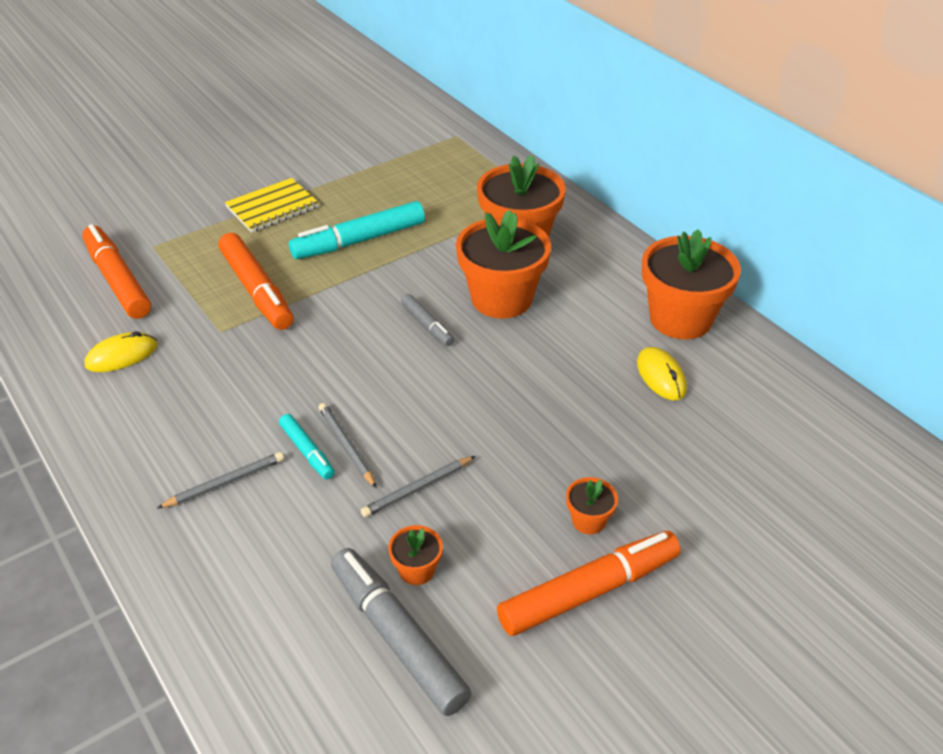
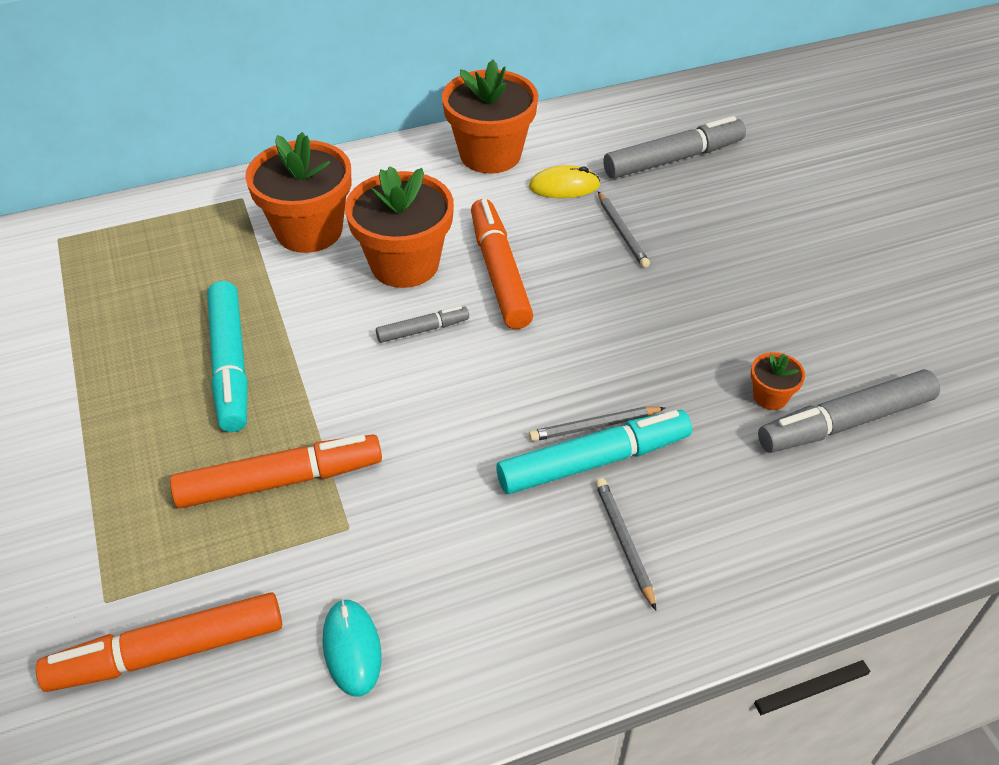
camera: 75 degrees left, 5 degrees up
(121, 355) = (352, 648): yellow mouse -> turquoise mouse
(272, 207) = (95, 445): yellow notebook -> none
(307, 451) = (593, 461): turquoise marker -> turquoise marker, size x1.91
(417, 489) = (668, 379): grey pencil -> grey pencil (622, 232)
(588, 520) = (729, 272): orange flower pot -> none
(589, 591) = (806, 290): orange marker -> orange marker (499, 272)
(758, 453) = (673, 159): none -> grey marker

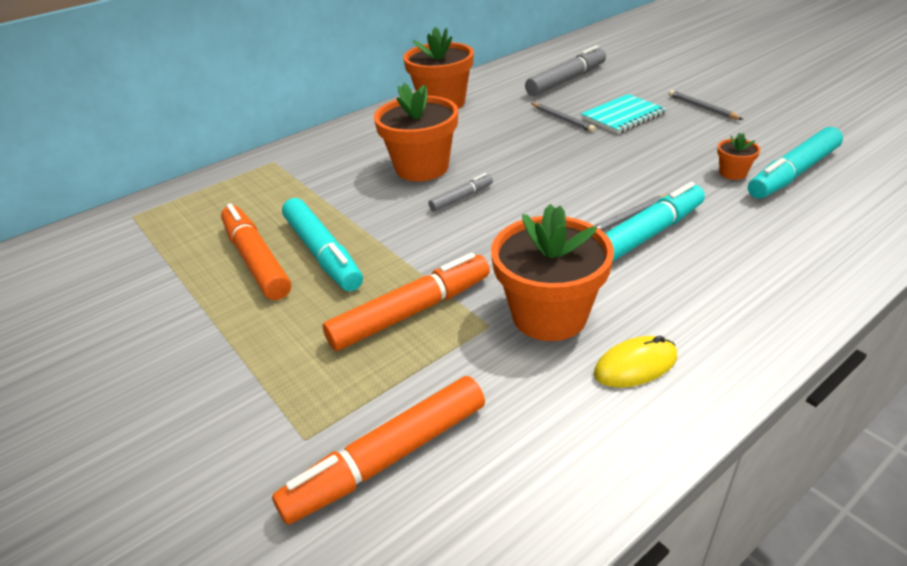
camera: 15 degrees left, 10 degrees down
(309, 230) = (337, 167): orange flower pot -> orange flower pot (549, 315)
(352, 648) = (551, 404): turquoise mouse -> none
(499, 272) = (494, 156): orange marker -> orange marker (256, 260)
(564, 186) = (505, 107): yellow mouse -> yellow mouse (635, 365)
(624, 542) = (706, 275): grey pencil -> grey pencil (702, 108)
(702, 250) = (623, 116): none -> turquoise notebook
(845, 422) = (793, 173): grey marker -> turquoise marker

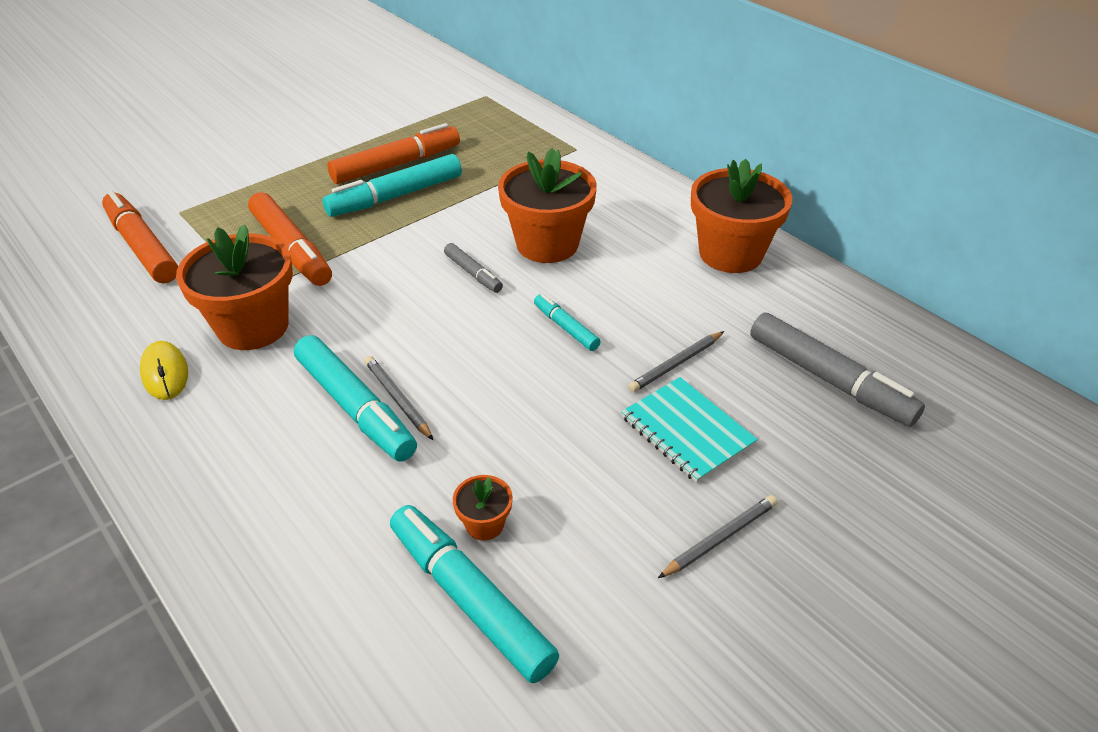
camera: 85 degrees right, 5 degrees up
(530, 156) = (566, 328): none -> turquoise marker

